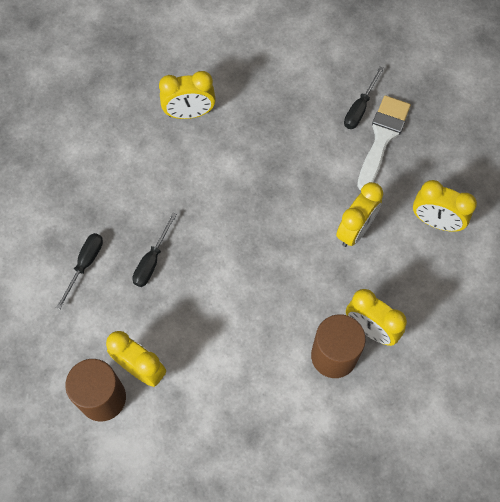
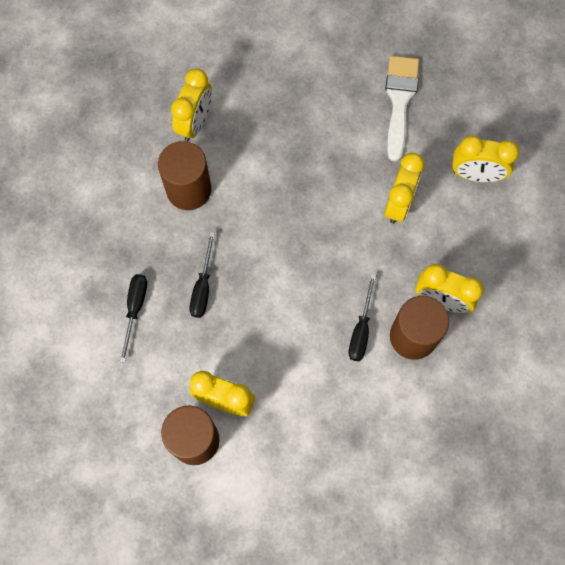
camera: 15 degrees left, 5 degrees up
(165, 171) = (189, 190): none -> brown cylinder
(189, 113) = (195, 122): yellow clock -> yellow clock turned 45 degrees counterclockwise
(360, 108) = (368, 75): black screwdriver -> black screwdriver (361, 330)

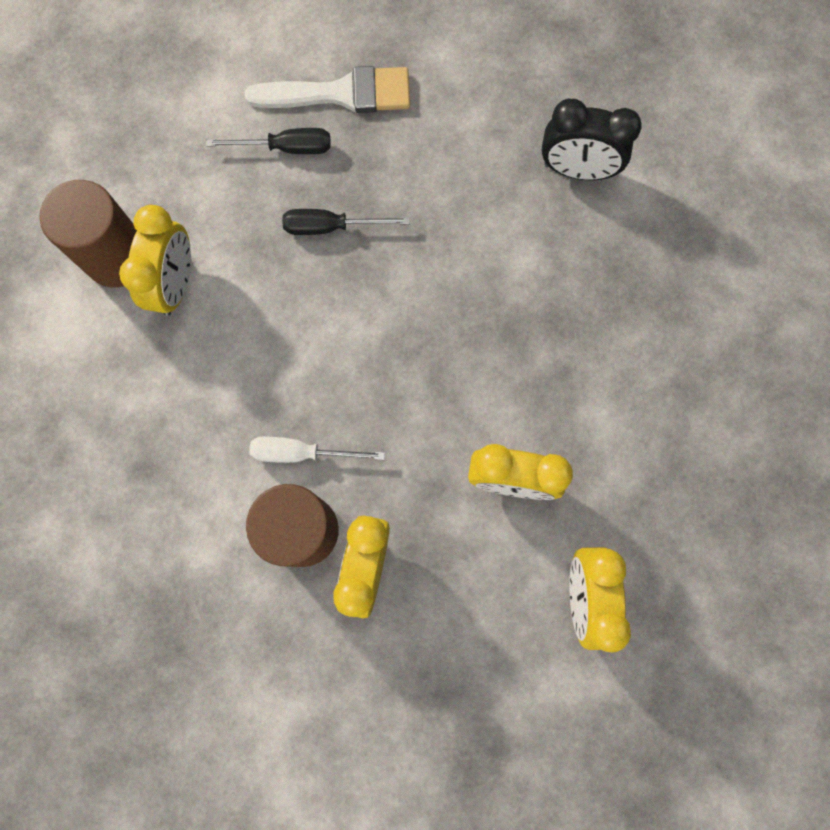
camera: 80 degrees right, 5 degrees up
(189, 190) = (471, 181): brown cylinder -> none
(195, 122) = (577, 170): yellow clock -> black clock
(361, 330) = (302, 453): black screwdriver -> white screwdriver
(399, 101) = (684, 458): white brush -> white brush (341, 94)

